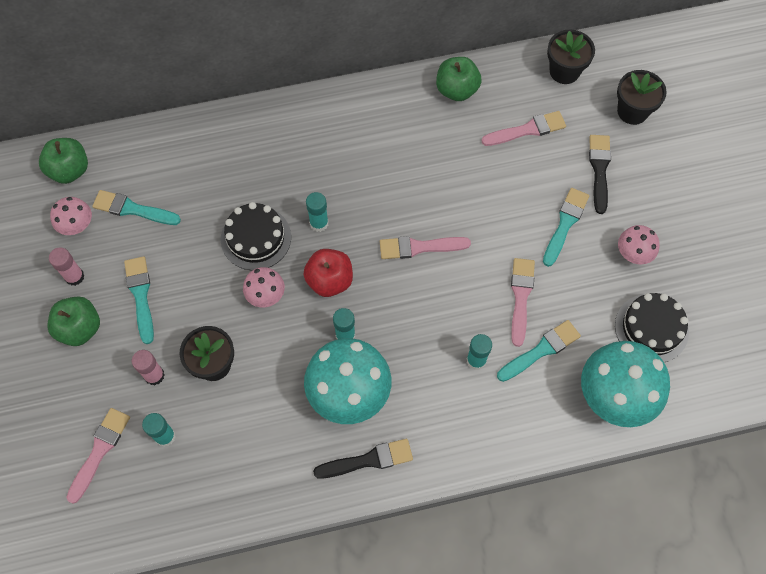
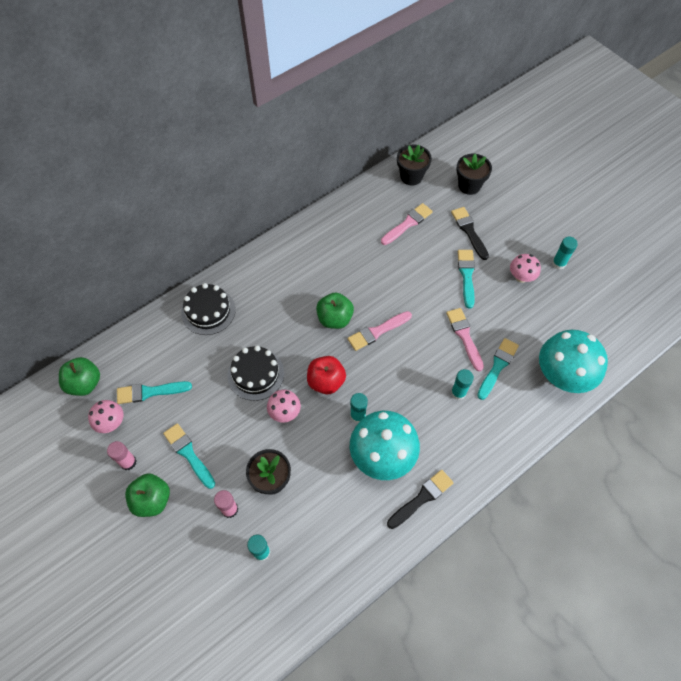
camera: 25 degrees left, 5 degrees down
(99, 451) = (215, 588): pink brush -> none
(319, 223) = (297, 344): turquoise glue stick -> turquoise glue stick (558, 263)
(456, 90) = (346, 215): green apple -> green apple (335, 318)
(651, 328) = (560, 320): black cake -> black cake (208, 311)

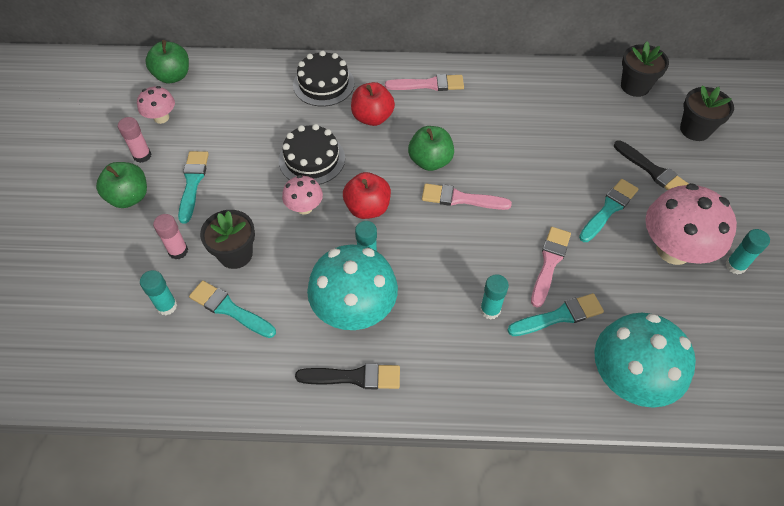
camera: 40 degrees right, 5 degrees down
(150, 392) = (213, 115): turquoise brush -> turquoise brush (230, 309)
(267, 313) = (372, 117): none -> red apple
(407, 224) = (589, 125): pink brush -> pink brush (428, 84)
(469, 231) = (653, 171): black brush -> black brush turned 120 degrees clockwise
(521, 277) = (673, 250): pink mushroom -> pink mushroom, size x1.96

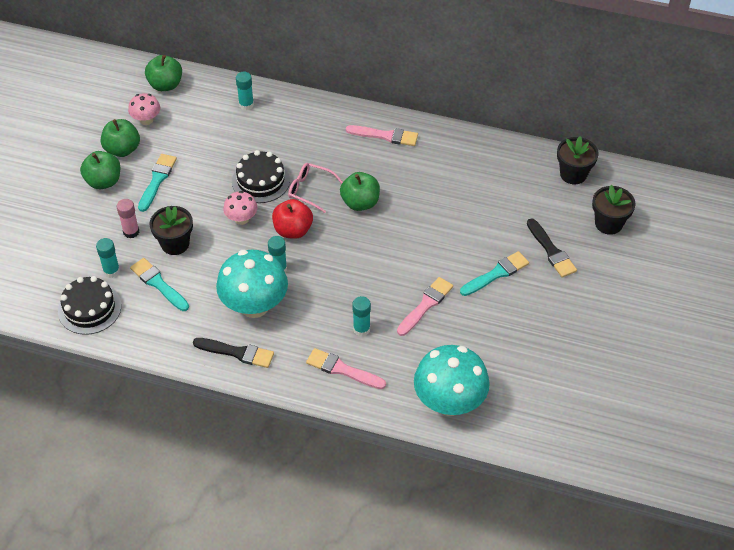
camera: 15 degrees right, 5 degrees down
(142, 155) = (122, 149): pink glue stick -> green apple
(323, 84) = (293, 117): black cake -> black cake (89, 308)
(370, 158) = (310, 190): none -> pink glasses
(372, 117) = (325, 155): red apple -> none
(461, 199) = (374, 239): pink brush -> pink brush (342, 370)
(559, 316) = (415, 346): turquoise brush -> none
(673, 250) = (536, 317): pink mushroom -> none
(735, 266) = (582, 341): turquoise glue stick -> turquoise glue stick (246, 105)

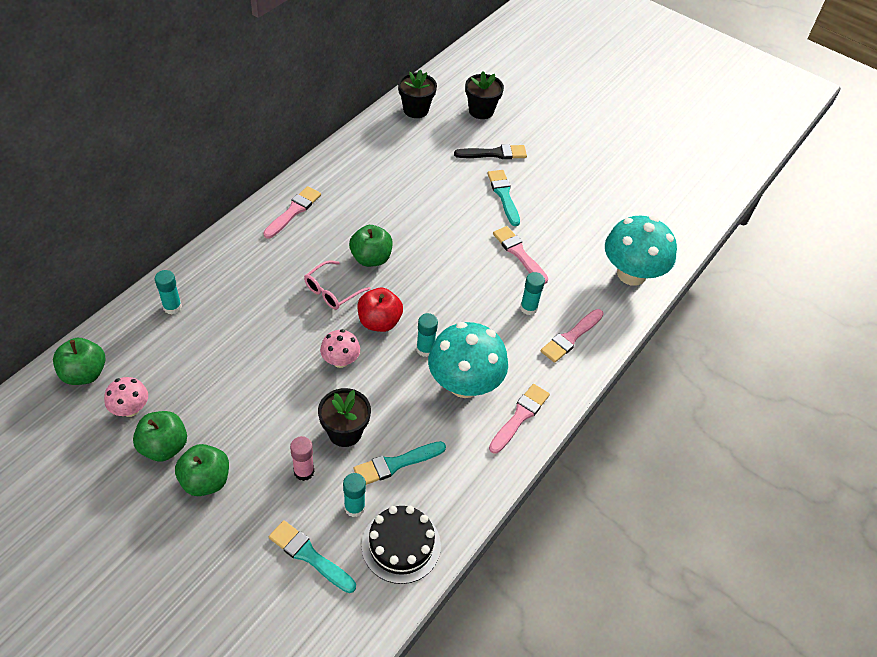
camera: 75 degrees left, 0 degrees up
(157, 180) = (237, 424): turquoise brush -> turquoise brush (309, 556)
(237, 353) = (519, 417): black brush -> pink brush
(260, 181) = (295, 328): black cake -> none

